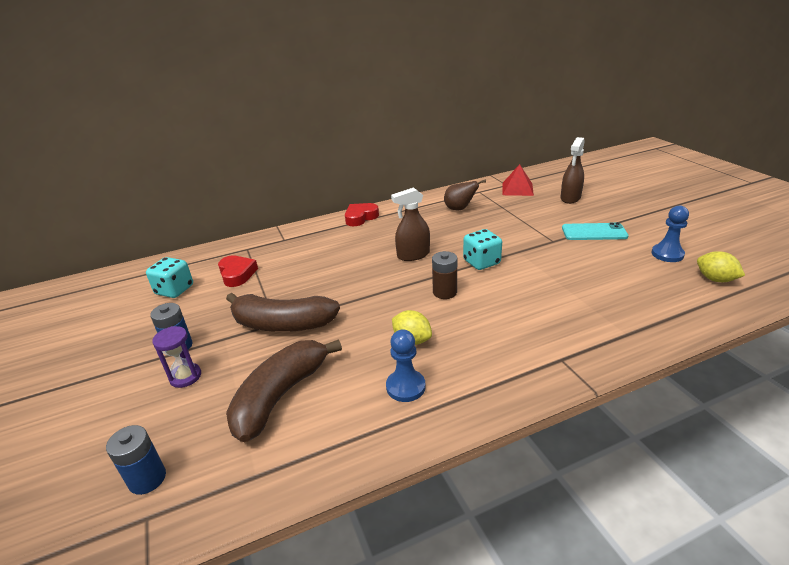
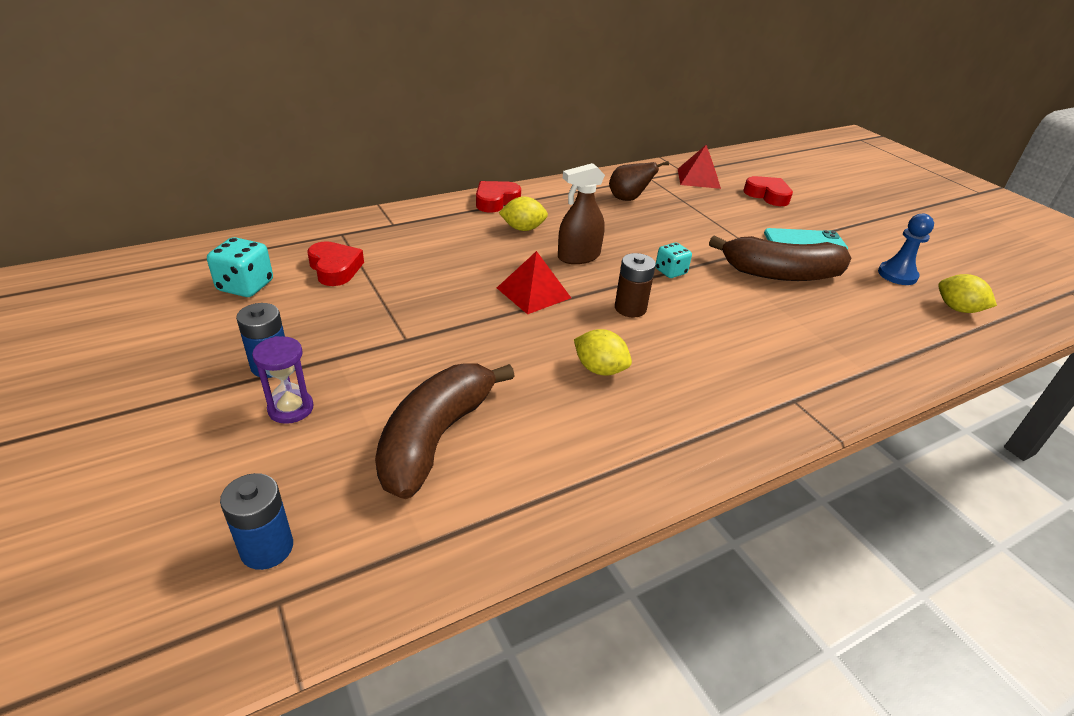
camera: 10 degrees left, 5 degrees up
(282, 324) = (417, 341): brown banana -> brown banana (780, 274)
(374, 284) = (533, 292): none -> red pyramid
(376, 237) = (523, 229): none -> yellow lemon
(405, 387) = (603, 430): blue pawn -> none
(481, 262) = (670, 272): turquoise dice -> turquoise dice, size x0.66
(570, 198) = (767, 195): brown spray bottle -> red heart

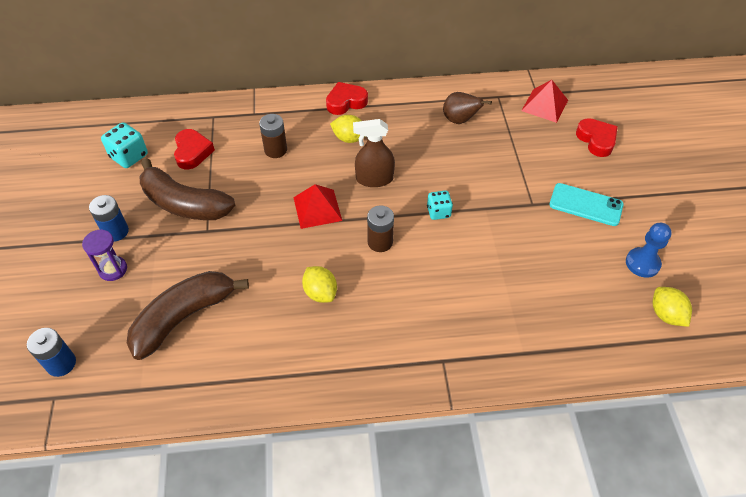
camera: 25 degrees right, 15 degrees up
(443, 251) = (275, 150): none -> brown battery
(780, 274) = (532, 236): brown banana -> brown banana (184, 204)

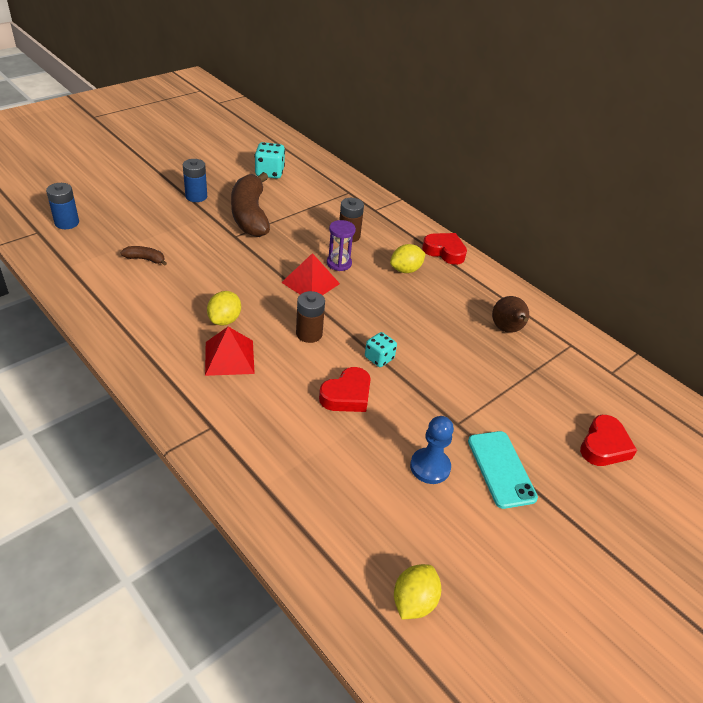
camera: 50 degrees right, 10 degrees down
(113, 269) = (162, 210): purple hourglass -> purple hourglass (339, 263)
(184, 317) = (145, 259): brown banana -> brown banana, size x0.42
(192, 152) = (303, 198): red heart -> red heart (347, 395)
(349, 138) = (405, 270): yellow lemon -> yellow lemon turned 75 degrees clockwise
(374, 179) = (376, 302): brown spray bottle -> none
(544, 105) = (602, 384): red pyramid -> red pyramid (229, 357)
(642, 263) = (468, 552): blue pawn -> blue pawn (430, 467)

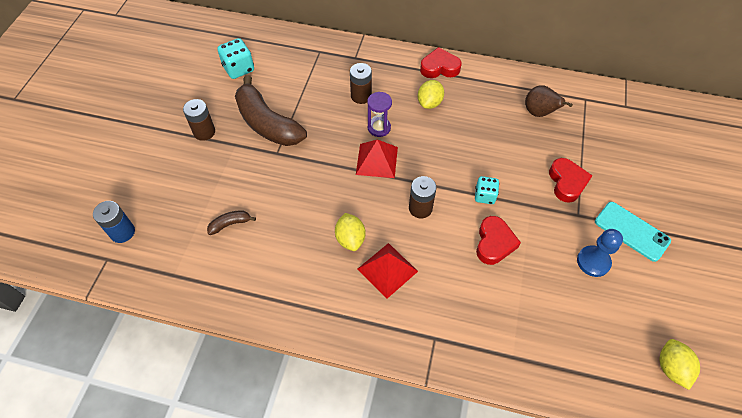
camera: 30 degrees left, 15 degrees up
(196, 196) = (204, 132): blue battery -> brown battery
(604, 446) = (668, 169): red heart -> red heart (567, 182)

